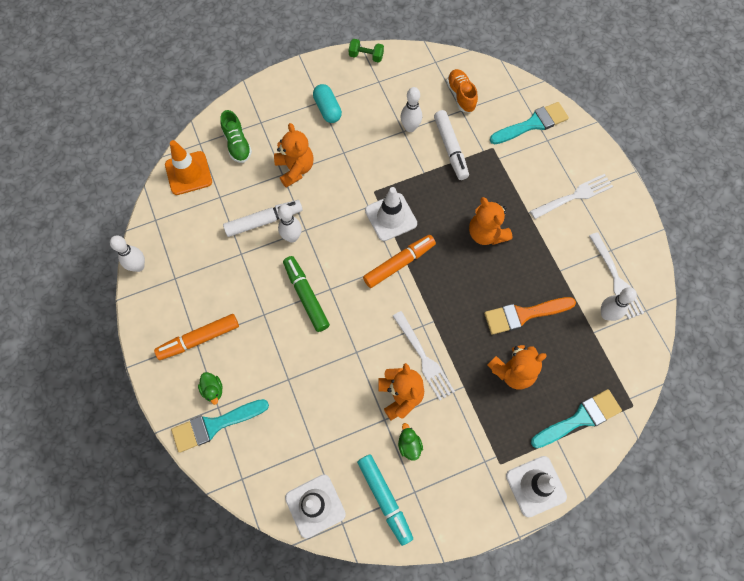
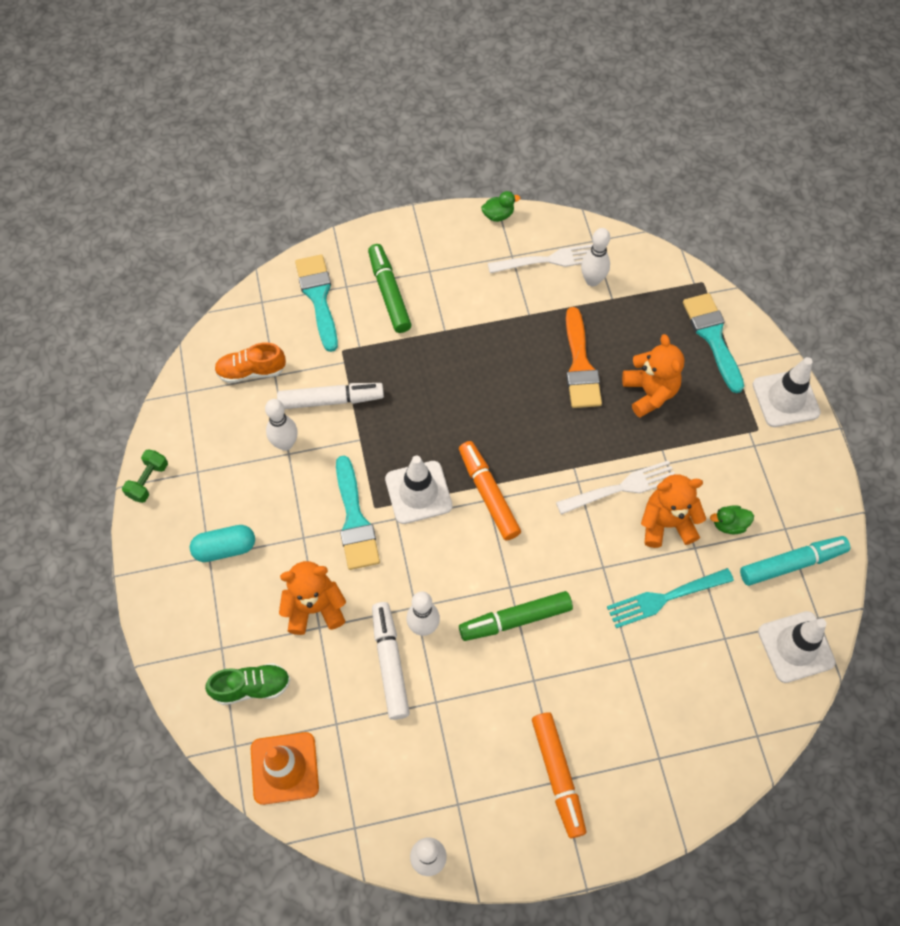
camera: 80 degrees left, 5 degrees down
(213, 390) = (634, 762): green duck -> green duck (498, 215)
(214, 425) = (683, 765): turquoise brush -> turquoise brush (355, 520)
(339, 400) = (666, 597): none -> turquoise fork
(486, 233) = (464, 383): orange teddy bear -> none
(550, 169) = (389, 293): none -> green marker
(573, 196) = (433, 276): white fork -> none

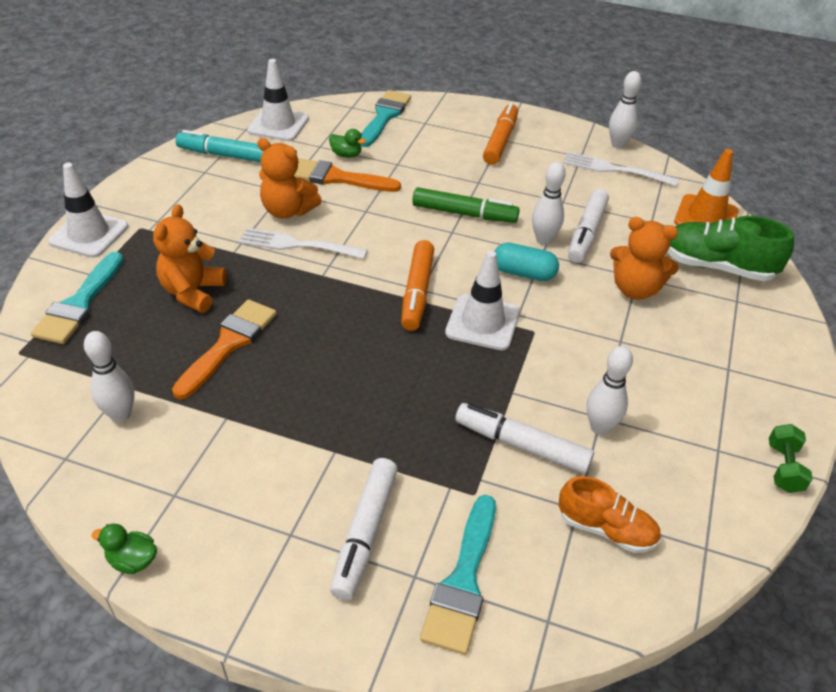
camera: 150 degrees left, 20 degrees down
(148, 481) = (784, 468): green dumbbell -> green dumbbell turned 45 degrees counterclockwise
(225, 548) = (708, 367): turquoise capsule -> turquoise capsule (523, 273)
(252, 687) = (716, 267): green shoe -> green shoe, size x1.53
(355, 520) = (560, 330): turquoise brush -> turquoise brush (384, 116)
(389, 293) = (365, 533): green marker -> white marker
(548, 260) = (140, 464): white fork -> white fork (615, 169)
(666, 597) = (337, 178): turquoise fork -> orange brush
(729, 524) = (241, 190): green duck -> green duck (346, 155)

